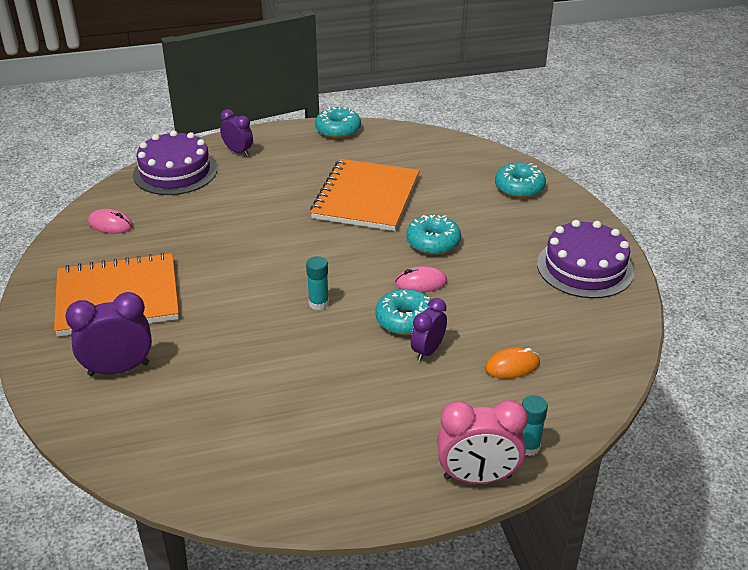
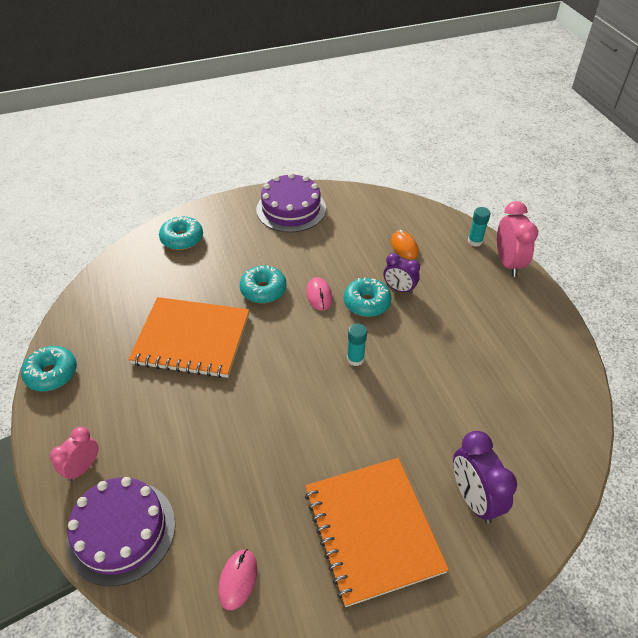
camera: 95 degrees left, 10 degrees up
(238, 151) = (83, 467): purple clock -> pink clock

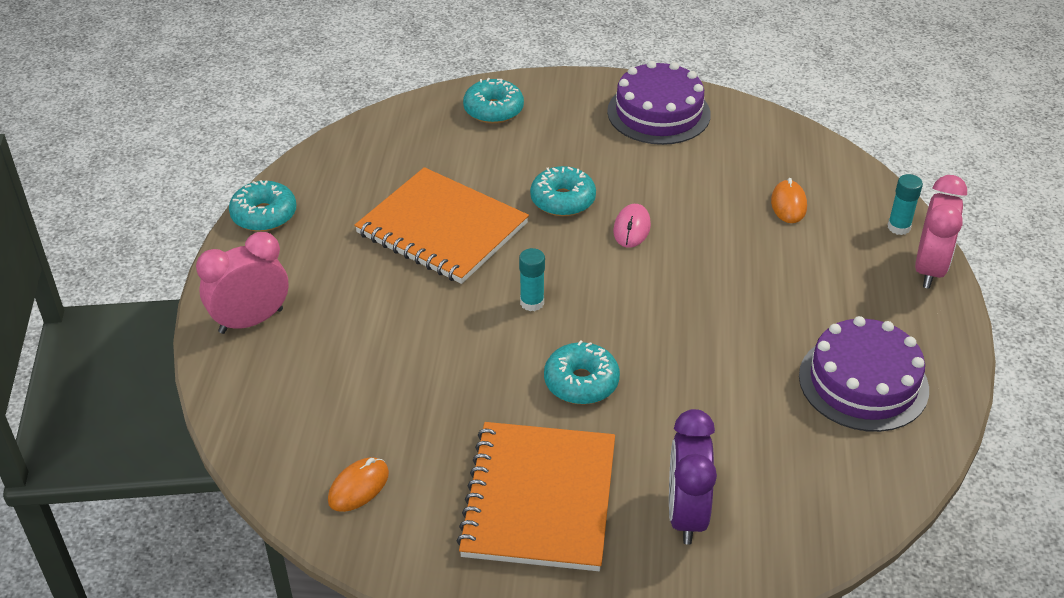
camera: 25 degrees right, 5 degrees down
(83, 467) = (251, 321): pink clock -> pink clock, size x1.56
(121, 531) = (260, 396): purple cake -> purple cake (863, 382)
(238, 580) = (358, 487): pink mouse -> orange mouse
(355, 359) = (633, 315): turquoise glue stick -> turquoise glue stick (532, 303)
(366, 303) = (690, 256): turquoise donut -> turquoise donut (581, 382)
(399, 289) = (746, 253): purple clock -> none

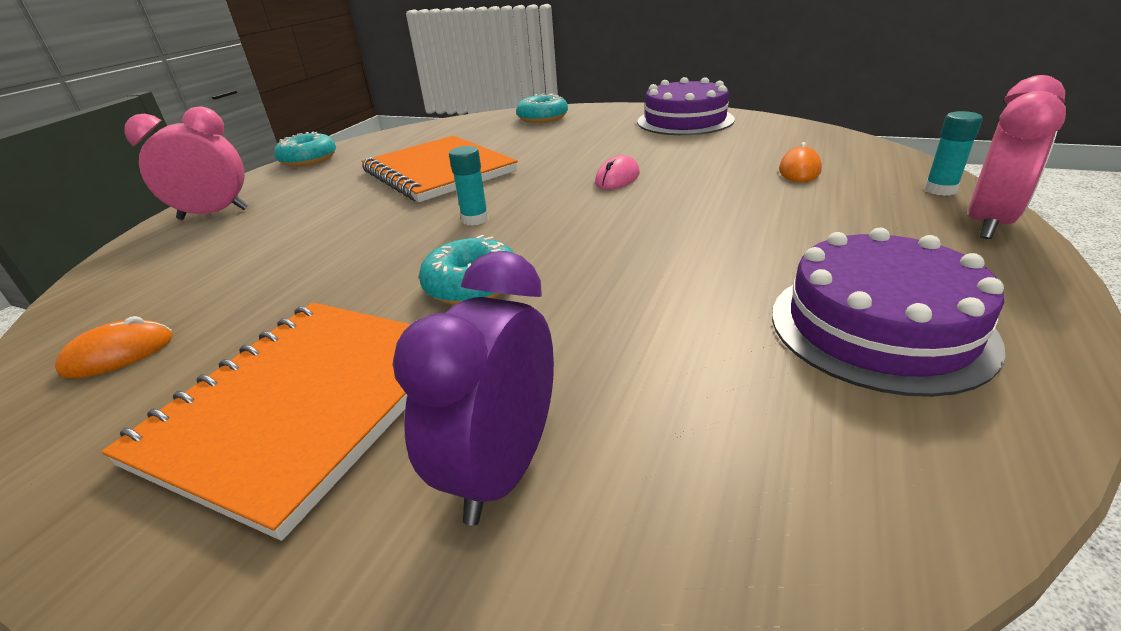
camera: 20 degrees right, 10 degrees down
(563, 200) = (562, 160): turquoise donut -> none

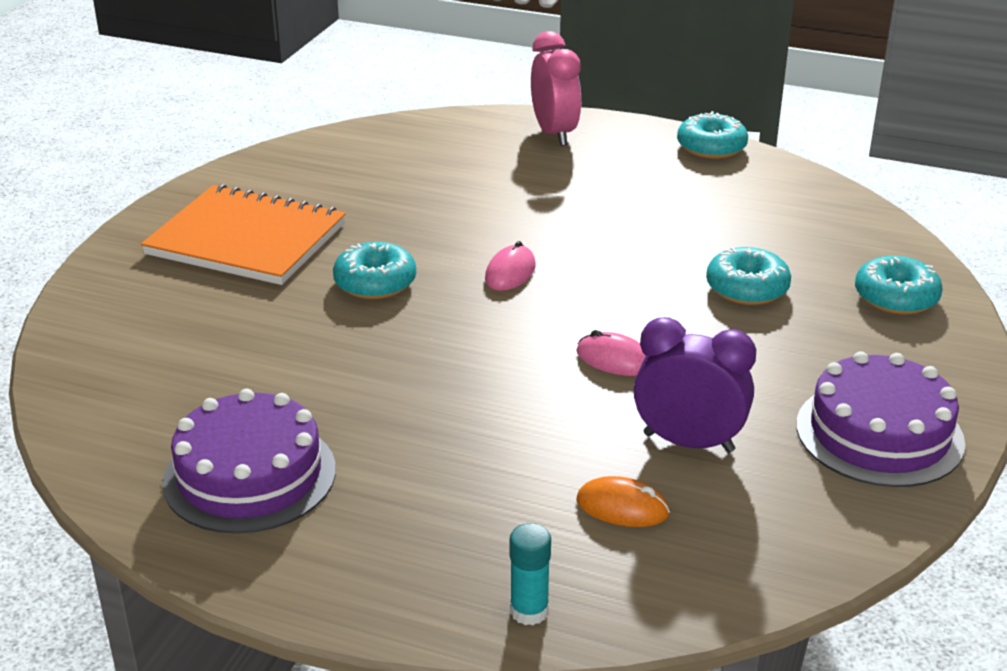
camera: 85 degrees right, 0 degrees up
(118, 354) = (323, 163): orange mouse -> none
(439, 171) = (657, 236): orange notebook -> none
(475, 219) = (510, 272): turquoise glue stick -> pink mouse
(502, 469) = (166, 310): purple clock -> purple clock (688, 442)
(524, 147) = (747, 288): none -> turquoise donut
(988, 223) = (420, 612): pink clock -> none

